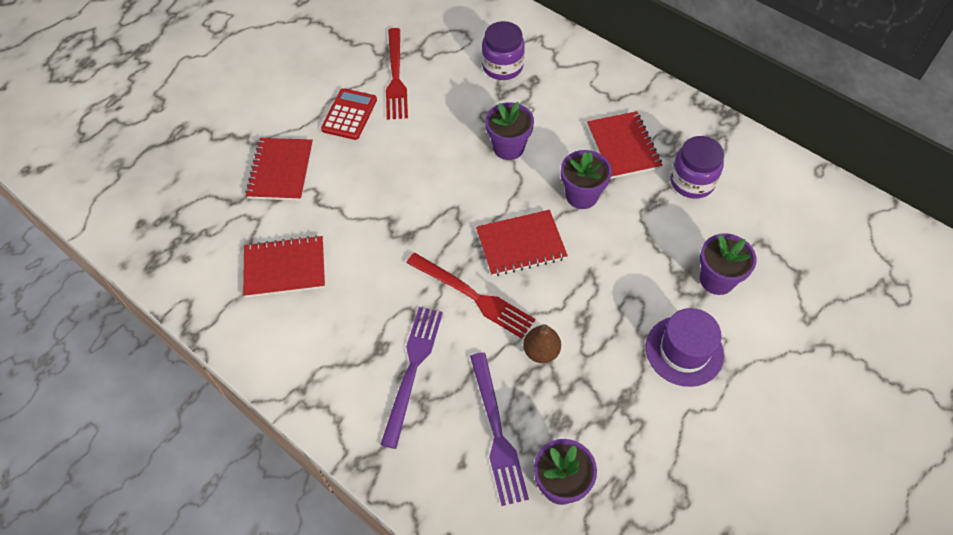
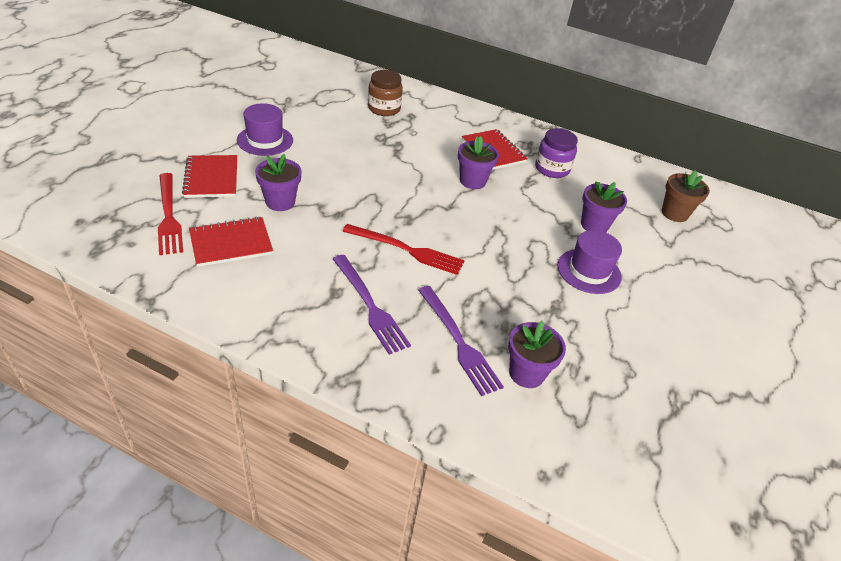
camera: 20 degrees left, 15 degrees down
(349, 114) = (265, 140): red calculator -> purple hat
(395, 77) = (298, 116): red fork -> red fork (168, 215)
(412, 370) = (369, 305): purple fork -> purple fork turned 150 degrees clockwise
(502, 67) = (384, 109): purple jar -> brown jar
(508, 147) = (405, 155): purple flower pot -> purple flower pot (280, 202)
(521, 244) = (435, 214): red notebook -> none
(541, 351) = (476, 282): brown pear -> none
(835, 270) = (674, 213): none -> brown flower pot

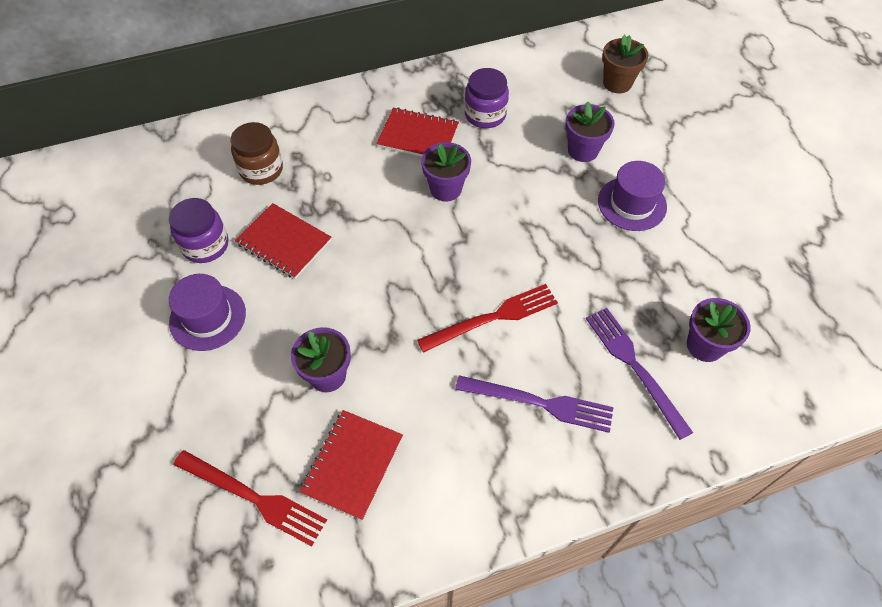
camera: 40 degrees left, 15 degrees up
(211, 178) = (226, 414): red notebook -> red notebook (284, 242)
(309, 116) = (205, 245): none -> purple jar
(458, 341) = (635, 367): purple fork -> purple fork turned 135 degrees counterclockwise

